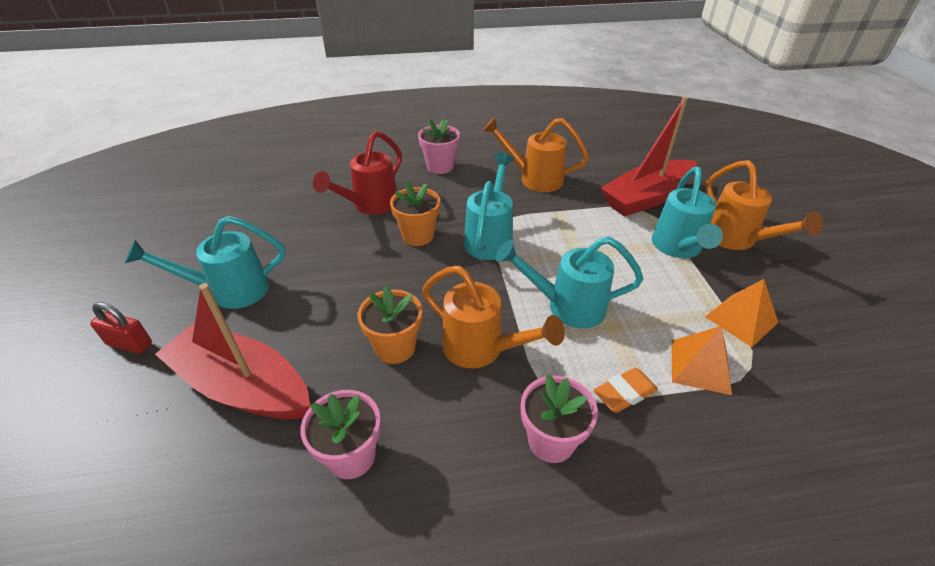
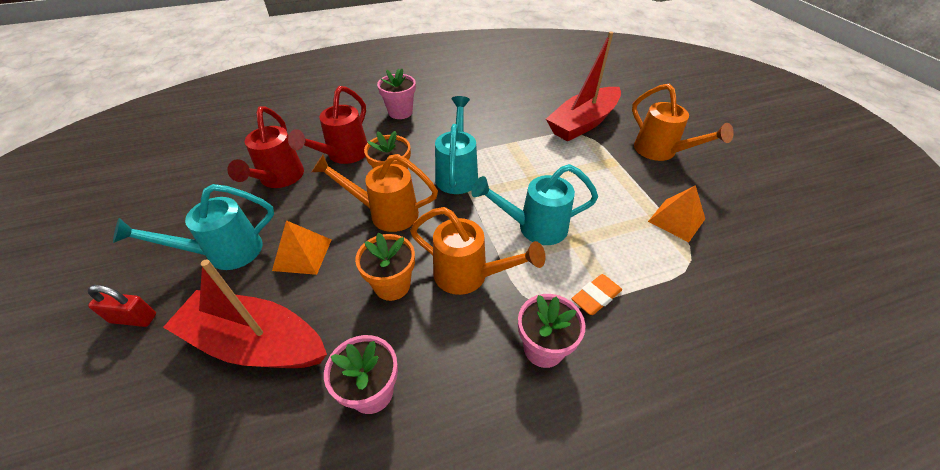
camera: 10 degrees left, 5 degrees up
(299, 223) = (279, 179): none -> red watering can
(534, 179) = (485, 115): orange watering can -> orange watering can (385, 213)
(678, 248) = (616, 165): turquoise watering can -> none
(700, 366) = (651, 264): orange pyramid -> orange pyramid (302, 254)

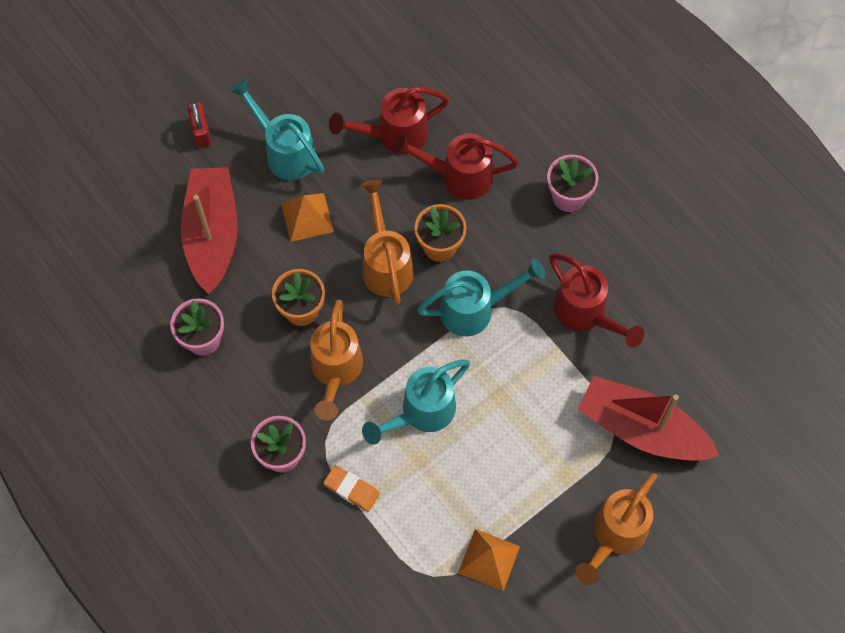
camera: 70 degrees right, 20 degrees up
(490, 125) = (586, 315): none -> red watering can
(533, 227) = (420, 413): turquoise watering can -> turquoise watering can turned 105 degrees counterclockwise

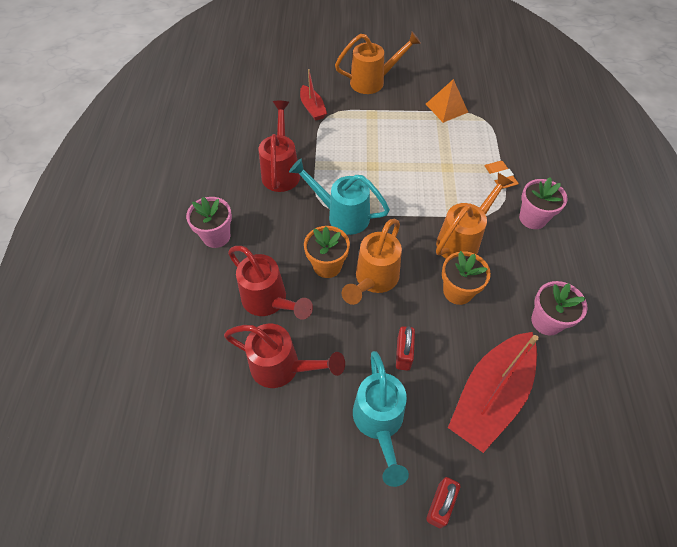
camera: 140 degrees left, 10 degrees down
(307, 217) = (403, 354): orange pyramid -> red padlock
(420, 413) = (426, 186): turquoise watering can -> none
(642, 429) = (312, 108): red boat -> red boat, size x0.52

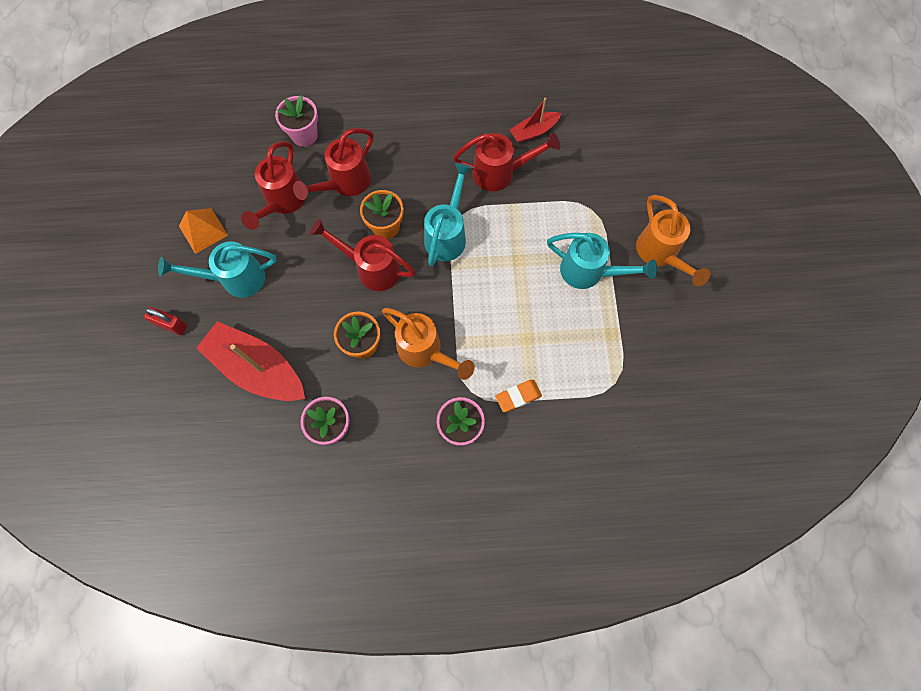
camera: 85 degrees right, 15 degrees up
(216, 236) = (413, 130): pink flower pot -> pink flower pot (304, 135)
(312, 108) = (600, 192): red boat -> red boat (534, 131)
(373, 280) = (371, 268): orange watering can -> red watering can
(387, 122) = (589, 272): none -> turquoise watering can
(403, 354) = (296, 296): red padlock -> none
(446, 108) = (626, 340): orange pyramid -> orange pyramid (203, 230)

